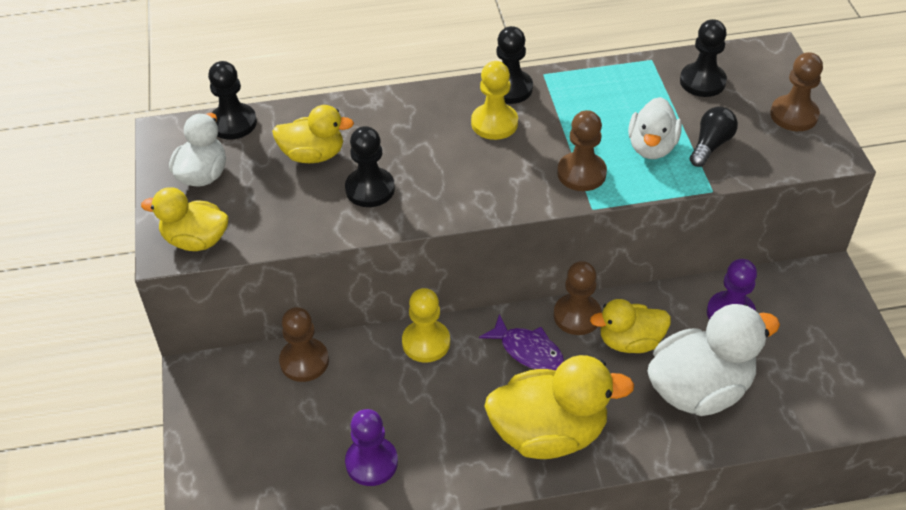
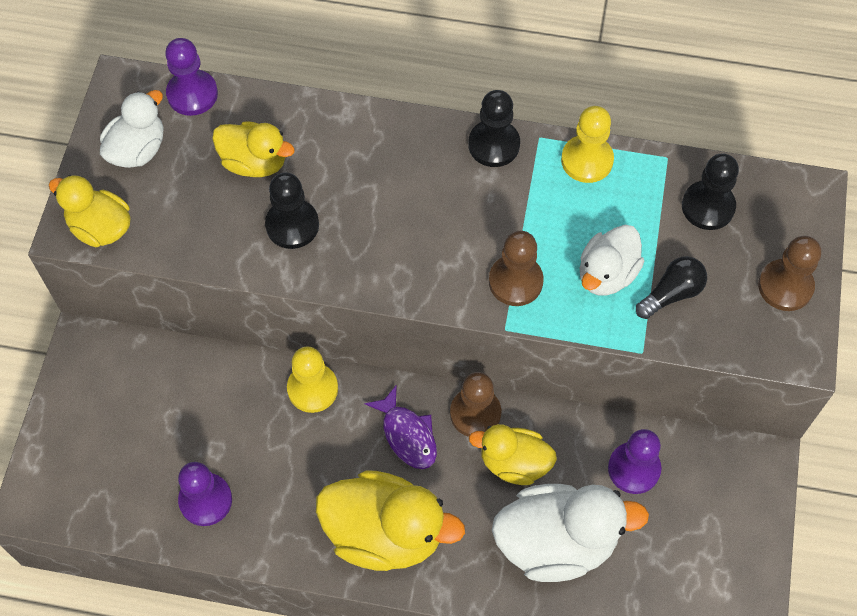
camera: 20 degrees right, 15 degrees up
(233, 123) = (192, 94): black pawn -> purple pawn
(304, 361) = (188, 367): brown pawn -> none
(494, 123) = (456, 185): yellow pawn -> yellow pawn (587, 160)

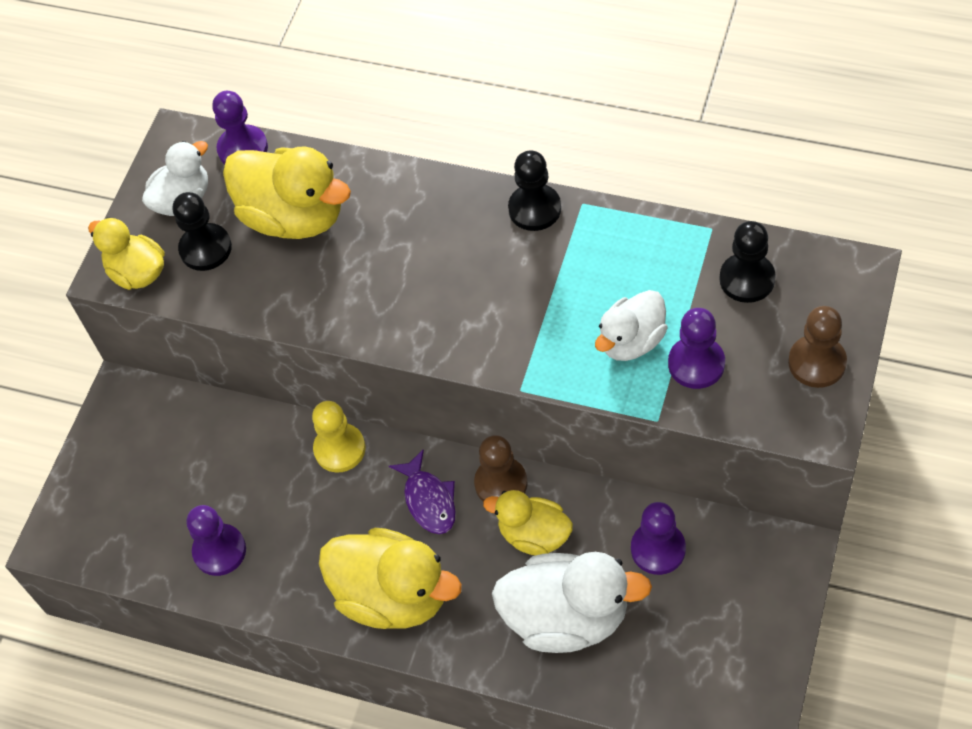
camera: 15 degrees right, 5 degrees down
(254, 162) = (294, 217): yellow duck -> yellow duck, size x1.65
(292, 225) = (322, 278): black pawn -> black pawn (205, 249)
(515, 281) = (537, 344): brown pawn -> none
(587, 160) = (627, 228): yellow pawn -> none
(671, 294) = (696, 364): black light bulb -> purple pawn

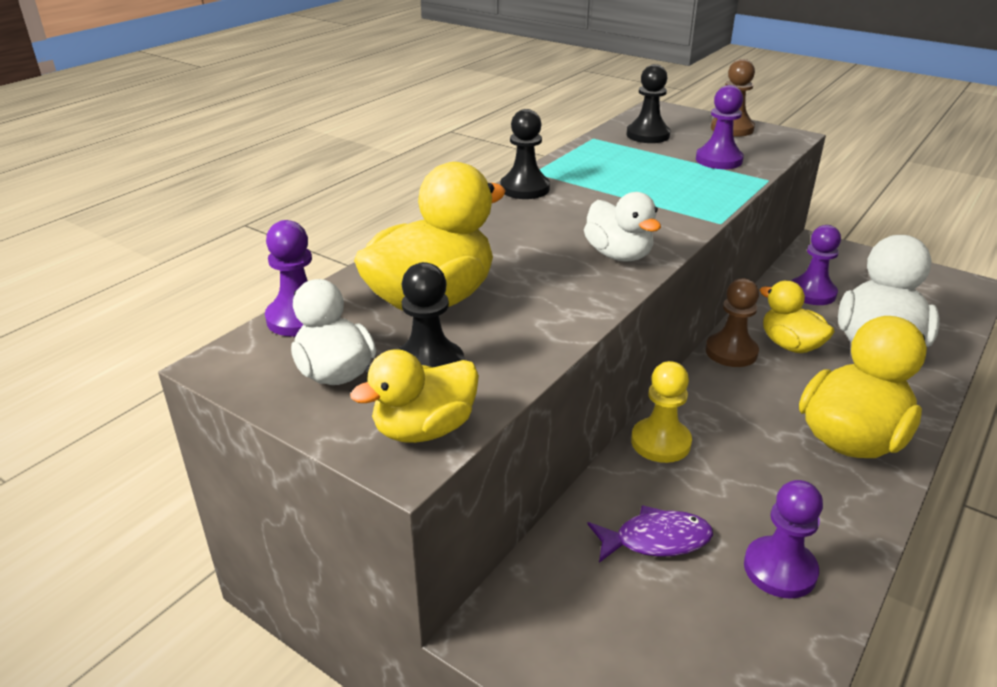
camera: 80 degrees left, 25 degrees down
(429, 500) = (740, 395): purple fish -> purple fish (656, 540)
(534, 535) = (790, 345): yellow duck -> yellow duck turned 105 degrees clockwise
(631, 341) = (687, 176): white duck -> white duck (618, 255)

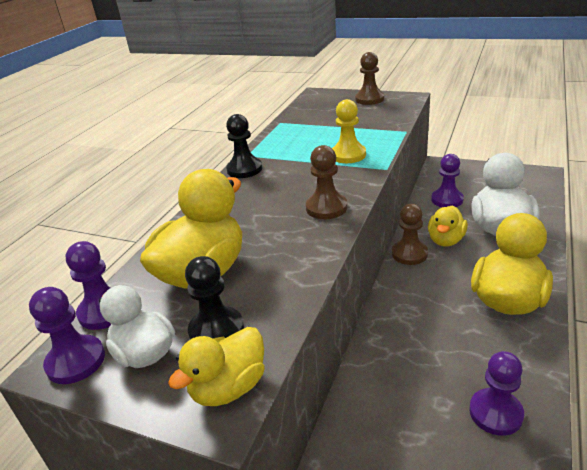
camera: 10 degrees left, 0 degrees up
(618, 255) = (326, 208): white duck -> brown pawn
(648, 135) = (316, 114): black pawn -> none
(656, 540) = (405, 412): purple fish -> none
(660, 442) = (384, 333): yellow pawn -> yellow pawn (348, 155)
(719, 160) = (369, 123): purple pawn -> purple pawn (76, 361)
(790, 345) = (446, 240): yellow duck -> yellow duck turned 105 degrees counterclockwise

